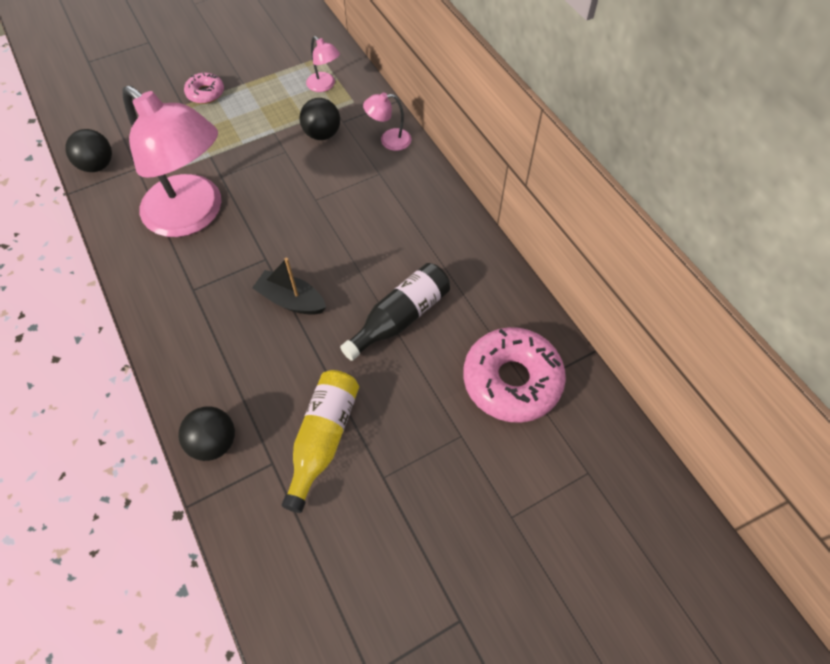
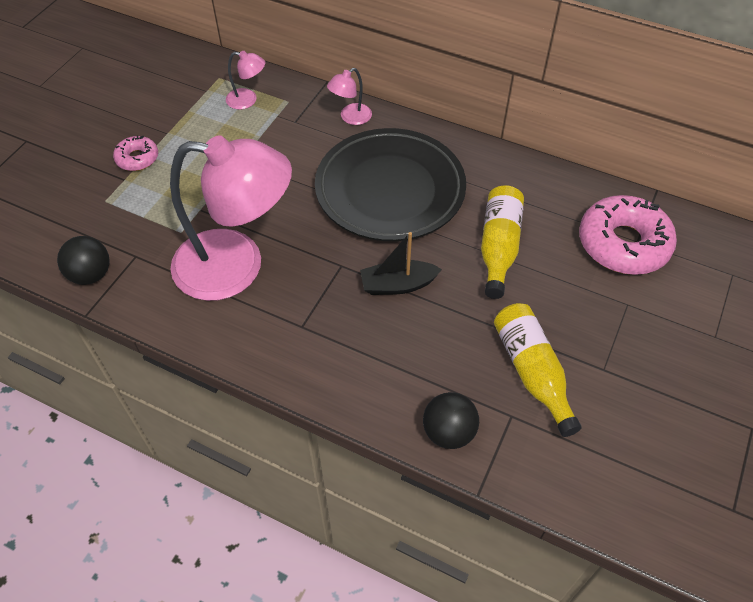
camera: 35 degrees left, 5 degrees down
(322, 134) = (287, 140): black ball -> none
(361, 218) = (390, 190): none -> black plate
(400, 318) = (498, 247): black bottle -> yellow bottle

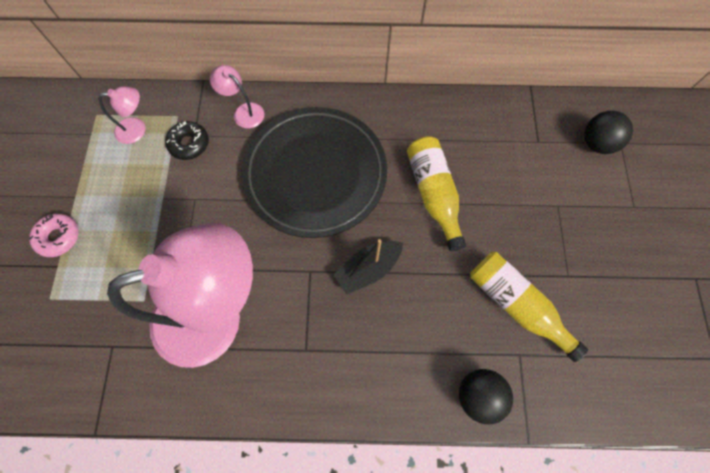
camera: 25 degrees left, 15 degrees up
(91, 274) = (77, 387): black ball -> black ball (597, 143)
(287, 126) = (189, 144): none -> black donut
(350, 118) = (244, 112): pink lamp -> pink lamp turned 105 degrees clockwise
(623, 244) = (529, 149): pink donut -> none

